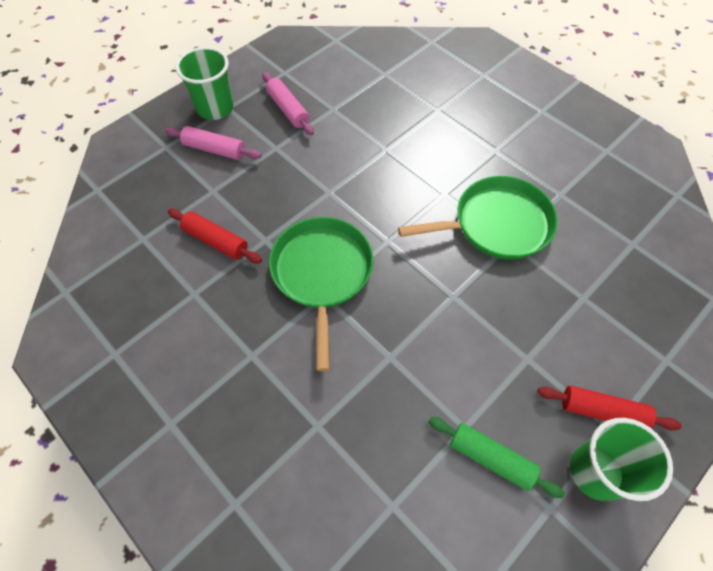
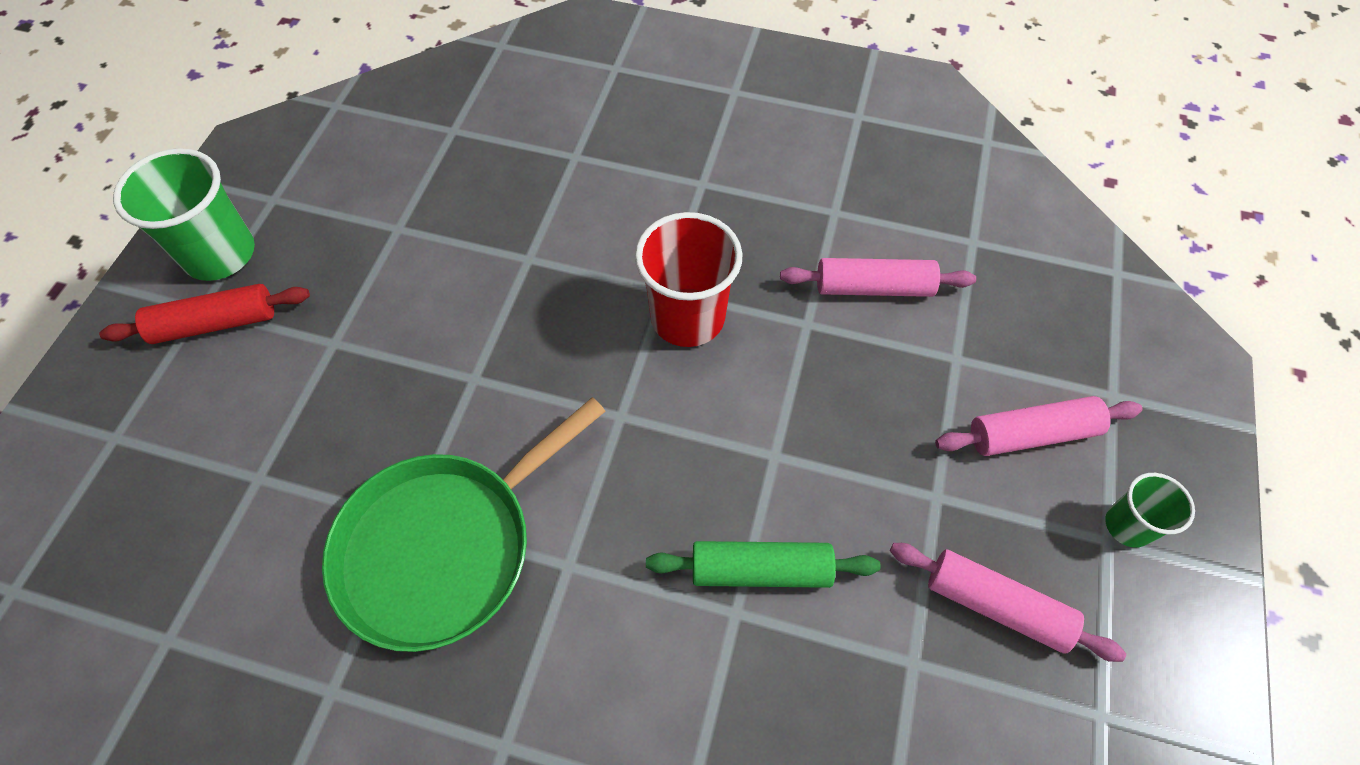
camera: 150 degrees right, 0 degrees up
(215, 108) = (1128, 525): green cup -> green cup, size x0.55
(216, 241) = (873, 287): red rolling pin -> pink rolling pin
(322, 273) = (687, 317): green pan -> red cup
(491, 458) = (355, 213): green rolling pin -> green rolling pin (760, 570)

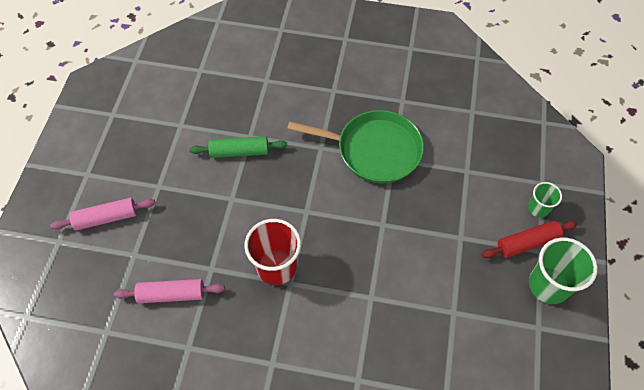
camera: 175 degrees right, 0 degrees up
(444, 547) = (374, 150): green pan -> green pan turned 60 degrees clockwise
(996, 605) = (142, 146): pink rolling pin -> none
(1128, 525) = (75, 181): green cup -> green cup (538, 208)

